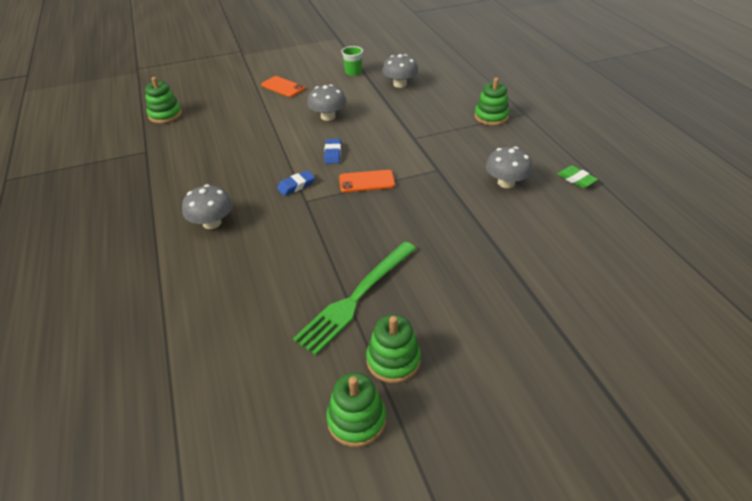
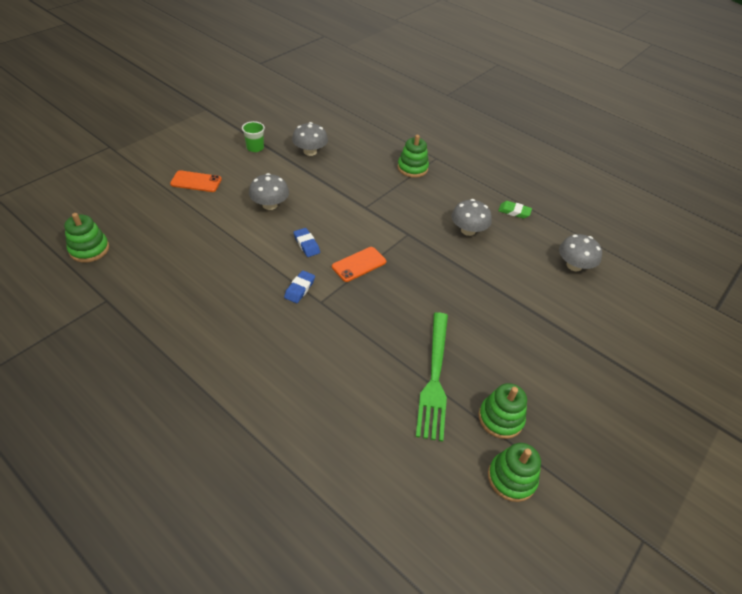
camera: 35 degrees left, 5 degrees up
(212, 223) = (251, 356): grey mushroom -> grey mushroom (574, 265)

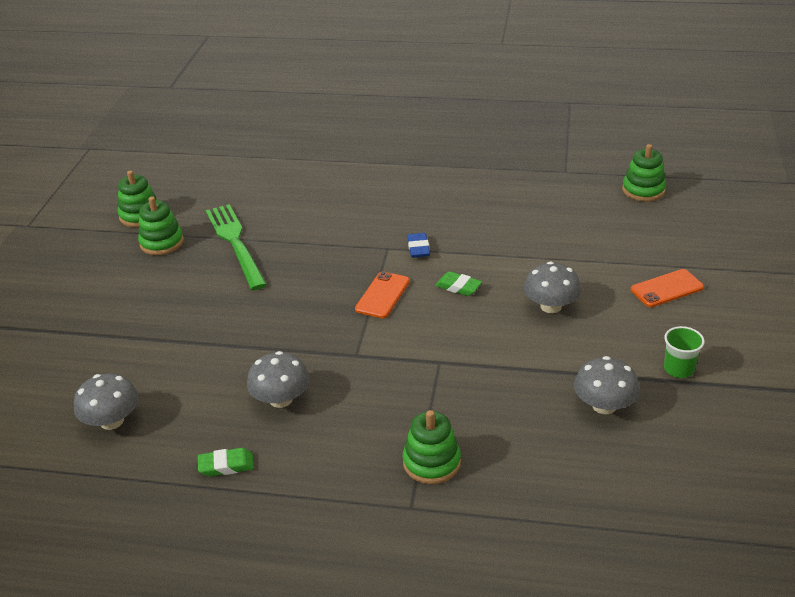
camera: 155 degrees right, 10 degrees down
(306, 244) = (458, 287): blue eraser -> green eraser

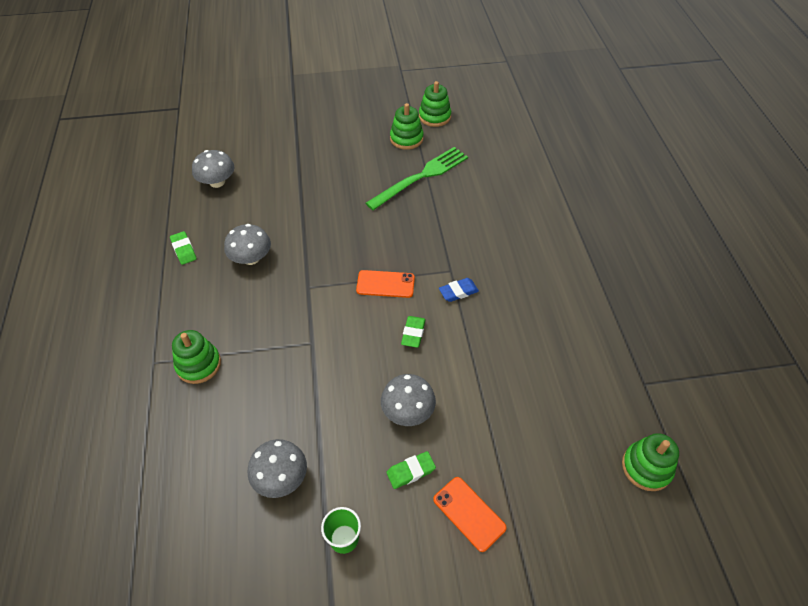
camera: 70 degrees right, 15 degrees up
(617, 315) = (411, 471): none -> green eraser

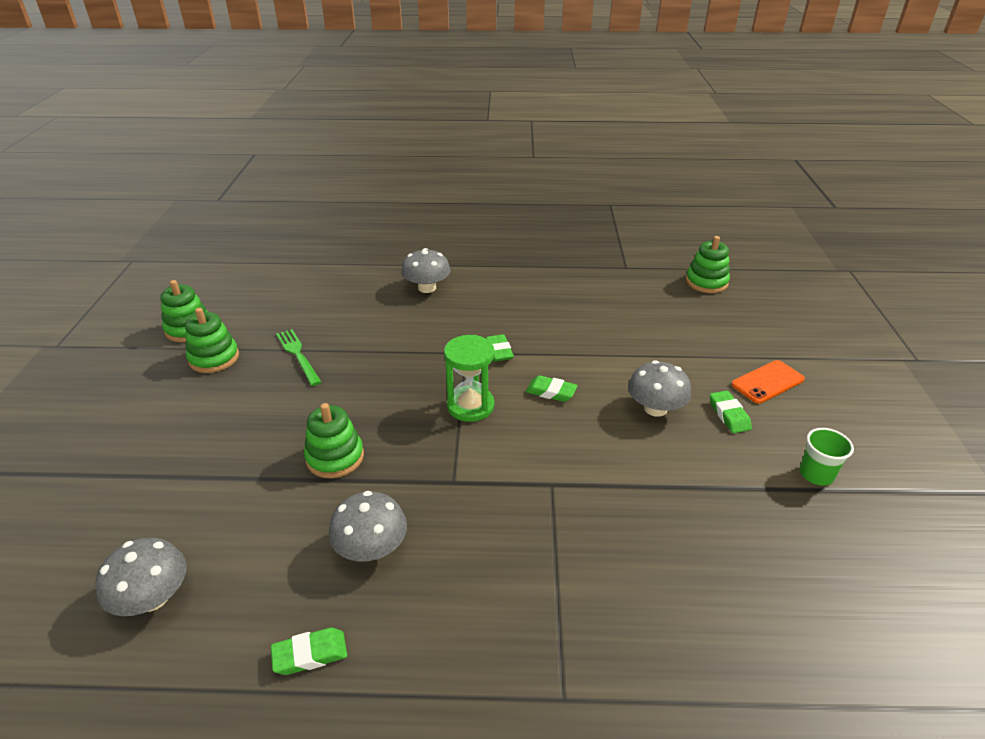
camera: 80 degrees left, 15 degrees down
(198, 364) = (574, 625): green stacking toy -> green stacking toy (335, 457)
(281, 477) = (753, 527): grey mushroom -> grey mushroom (427, 288)
(385, 284) = (470, 406): orange phone -> green hourglass
(421, 177) = (298, 355): green fork -> green fork, size x0.60
(458, 292) = (498, 351): blue eraser -> green eraser

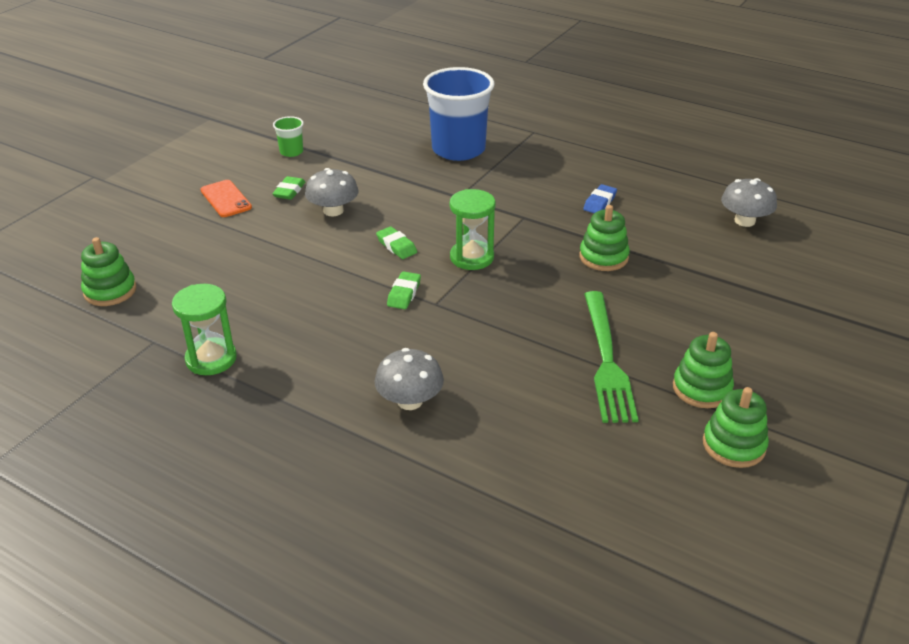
camera: 150 degrees left, 0 degrees up
(298, 355) = (606, 359): green fork -> green fork, size x1.66
(310, 654) = (652, 175): green eraser -> none
(371, 548) = (599, 203): grey mushroom -> blue eraser
(576, 270) = (211, 359): none -> green hourglass
(634, 580) = (458, 149): none -> blue cup
(767, 382) = (226, 199): orange phone -> orange phone turned 60 degrees clockwise

